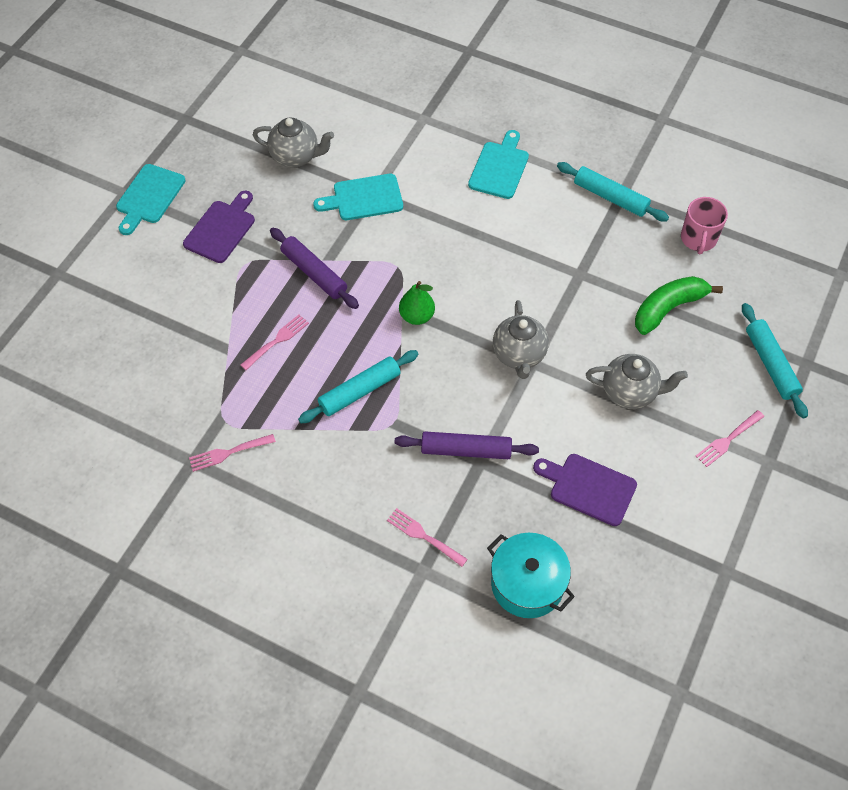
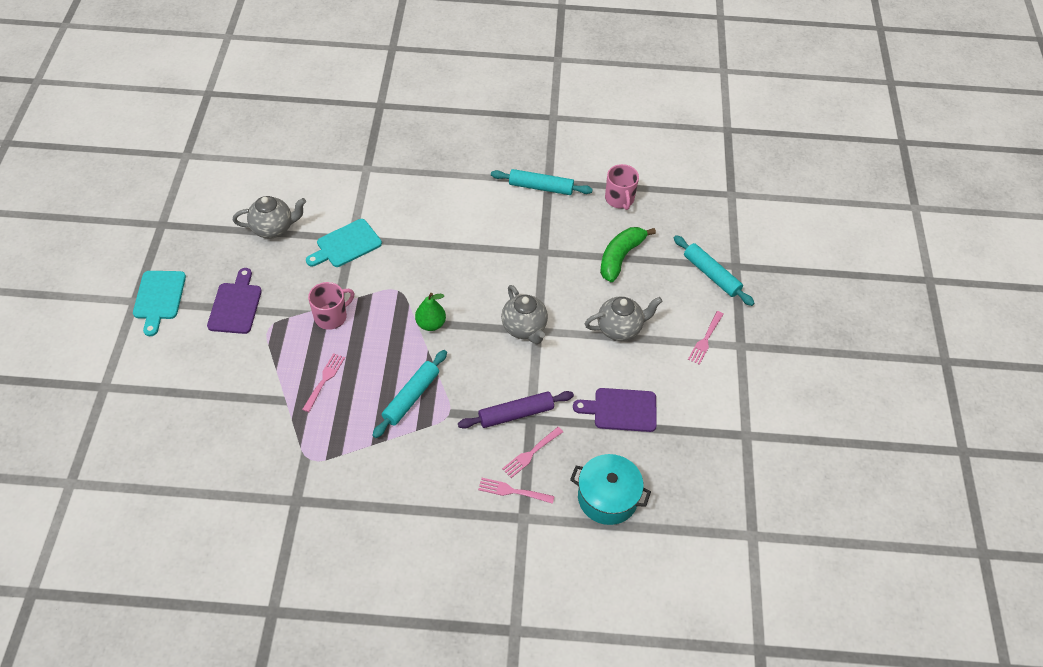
camera: 25 degrees left, 5 degrees down
(228, 453) = (324, 483): pink fork -> pink fork (531, 453)
(314, 273) = (331, 316): purple rolling pin -> pink mug
(499, 168) = (445, 189): turquoise cutting board -> none

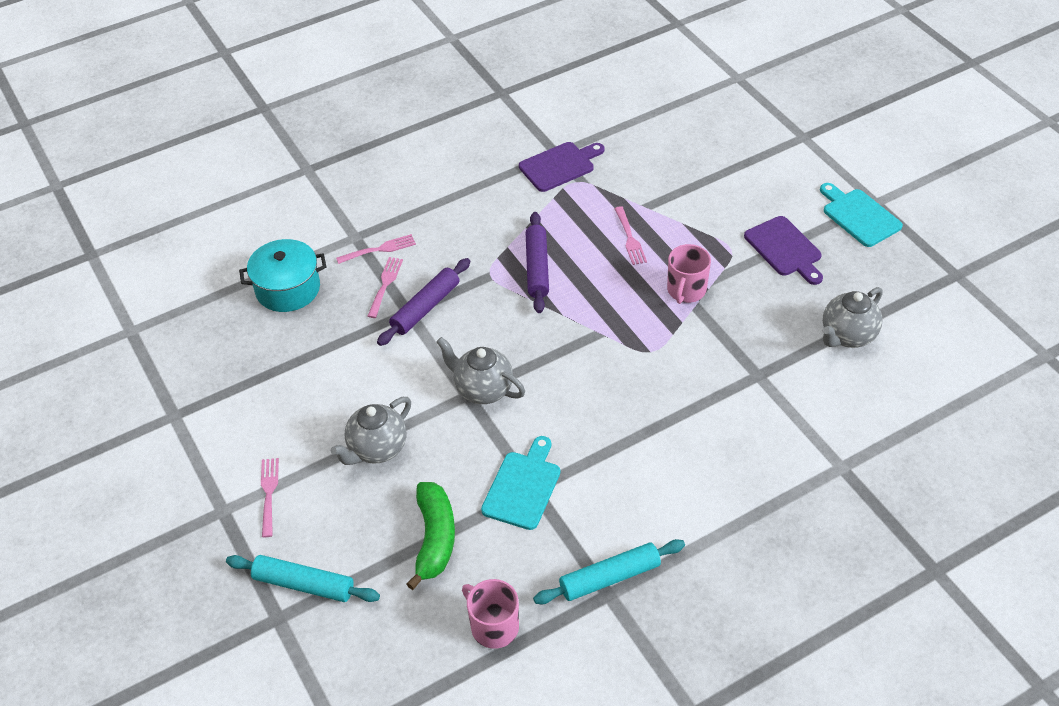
camera: 150 degrees right, 5 degrees down
(346, 245) = (754, 364): turquoise cutting board -> turquoise cutting board (523, 487)
(411, 397) = (537, 268): turquoise rolling pin -> purple rolling pin
(431, 324) = (583, 339): green pear -> none
(621, 410) = (322, 367): purple cutting board -> purple cutting board (559, 166)

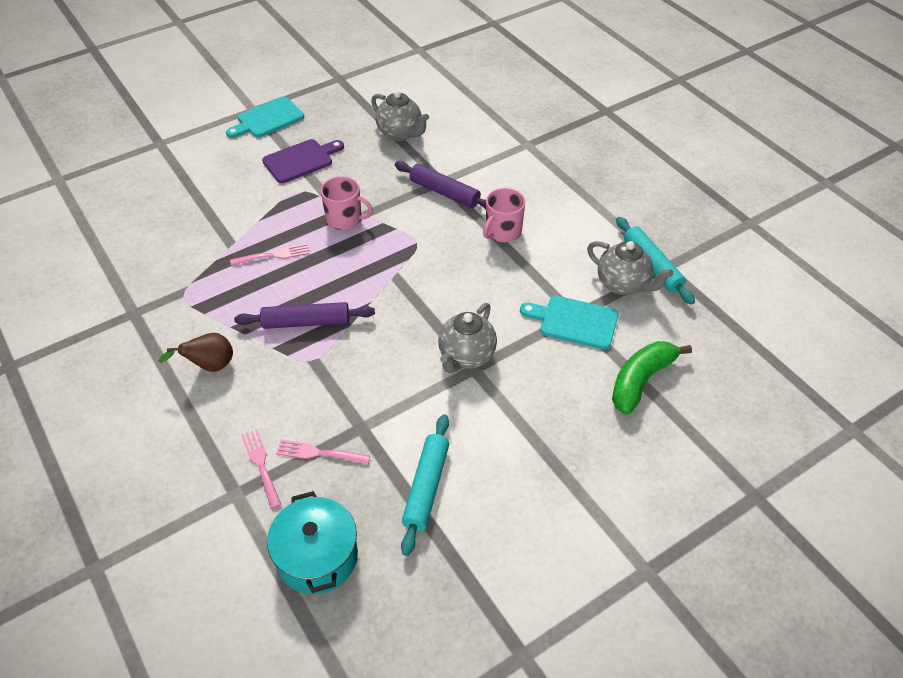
camera: 95 degrees left, 0 degrees up
(269, 493) = (617, 528): pink fork -> none
(304, 584) = (714, 479): turquoise rolling pin -> turquoise rolling pin (426, 487)
(377, 449) = (547, 436): grey teapot -> grey teapot (623, 284)
(425, 308) = (356, 412): purple rolling pin -> purple rolling pin (444, 192)
(434, 539) = (641, 380): green banana -> green banana turned 45 degrees counterclockwise
(489, 208) = (210, 366): none -> brown pear
(494, 626) = (716, 334): pink mug -> pink mug (502, 231)
(559, 166) = (155, 309): purple cutting board -> none

